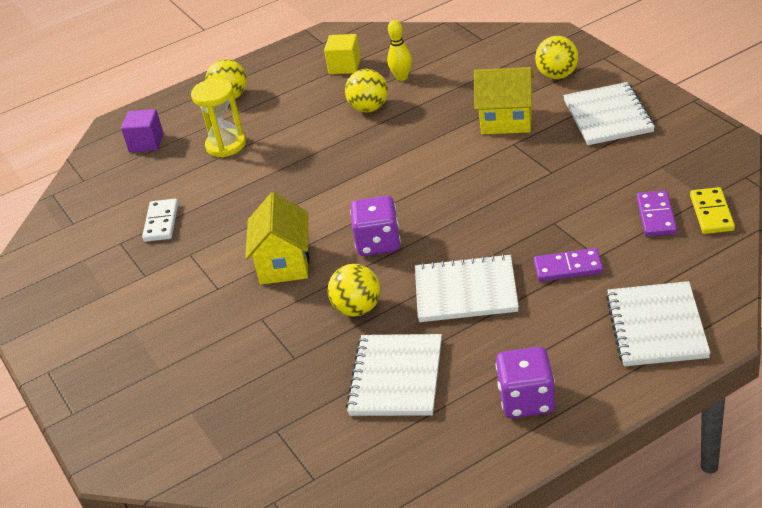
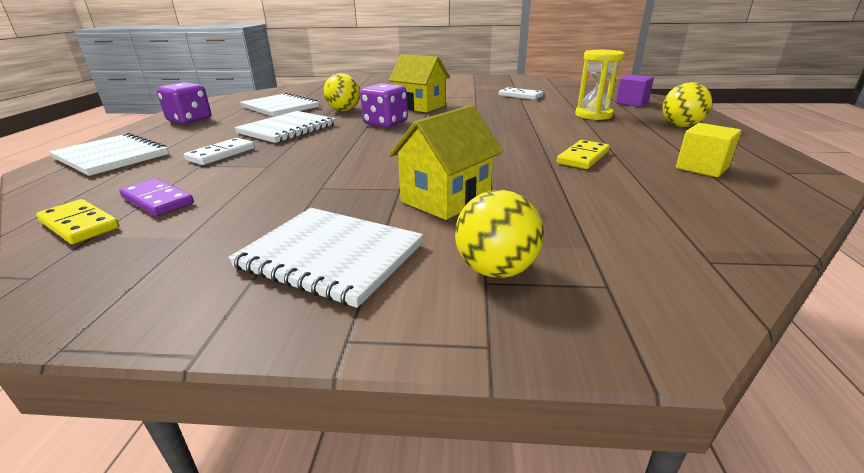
camera: 120 degrees right, 10 degrees down
(369, 108) = (583, 157): yellow ball -> yellow domino
(402, 77) = (636, 183): yellow bowling pin -> none
(568, 267) = (221, 154): purple domino -> white domino

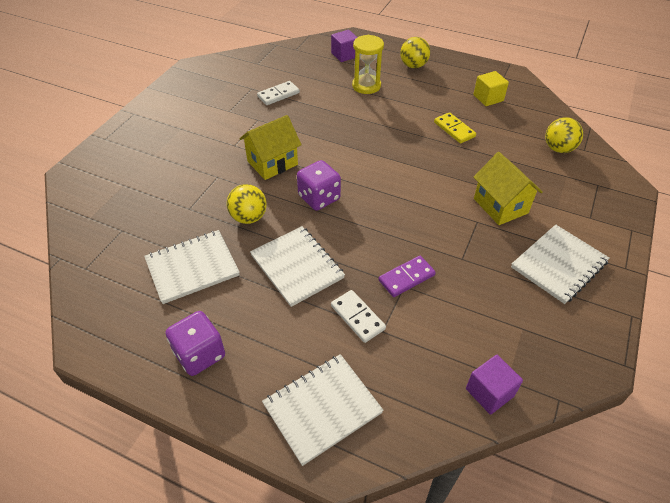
camera: 70 degrees left, 20 degrees up
(80, 224) = (489, 392): yellow domino -> purple cube
(158, 200) = (457, 351): purple domino -> purple domino (406, 277)
(496, 270) = (581, 211): yellow ball -> yellow ball (558, 149)

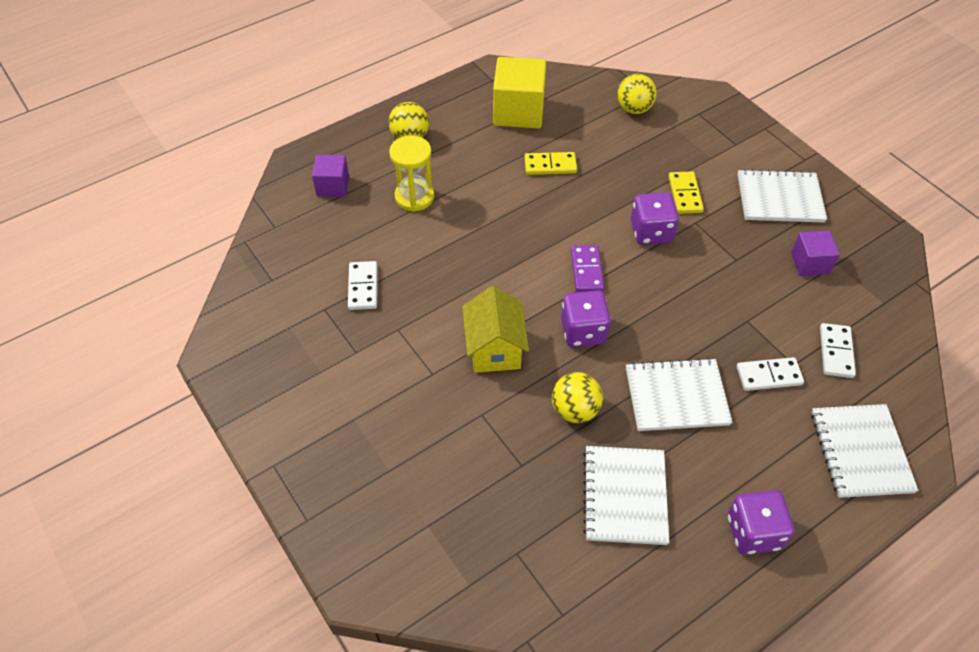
camera: 60 degrees left, 5 degrees up
(406, 277) = (738, 313): purple domino -> purple domino (586, 270)
(419, 357) = (836, 352): none -> white domino
(443, 200) = (651, 232): none -> purple dice
(488, 98) = (518, 111): yellow cube -> yellow cube, size x1.74
(489, 392) = (891, 322): purple cube -> purple cube (810, 263)
(500, 206) = (685, 194): yellow house -> yellow domino
(559, 265) = (779, 198): white notebook -> white notebook turned 75 degrees counterclockwise

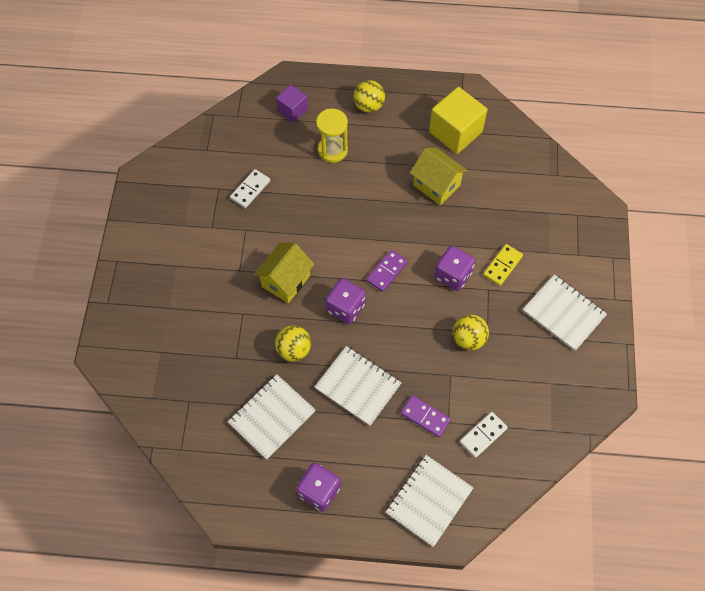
camera: 40 degrees right, 10 degrees up
(550, 165) = (436, 185): yellow domino -> yellow house
(634, 109) = (535, 181): yellow ball -> yellow ball (468, 339)
(768, 375) = (425, 416): white domino -> purple domino
(810, 263) = (532, 370): purple cube -> none

